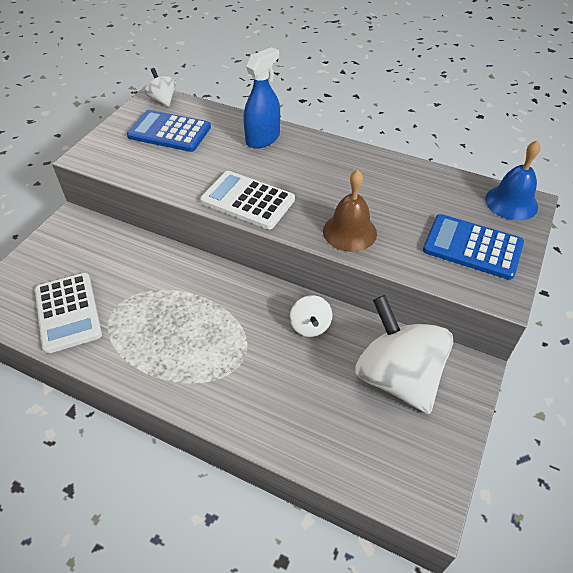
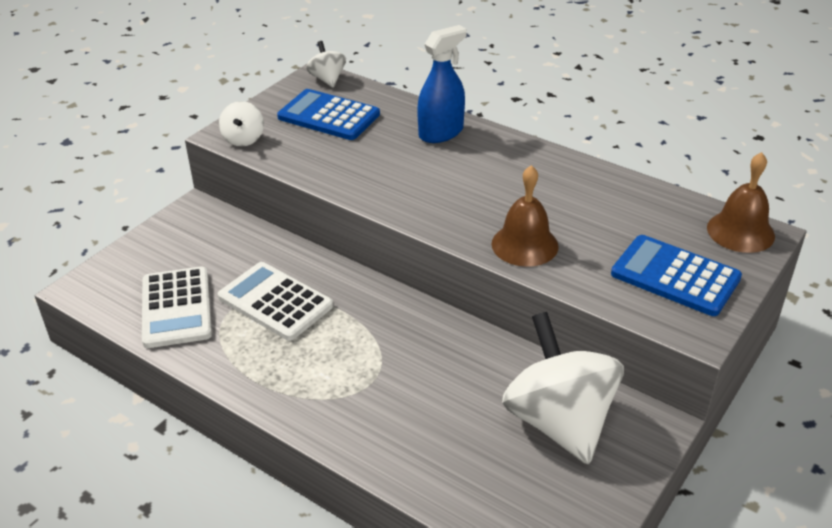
camera: 10 degrees right, 10 degrees down
(247, 200) = (408, 199): white calculator -> white calculator (275, 302)
(310, 326) = (462, 354): white spinning top -> white spinning top (243, 139)
(511, 202) = (740, 231): blue bell -> brown bell

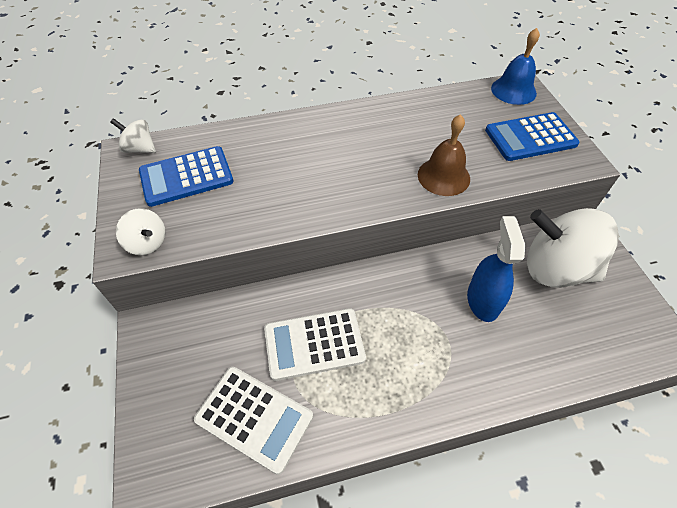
camera: 50 degrees left, 15 degrees up
(441, 133) = (282, 136): blue spray bottle -> blue spray bottle (482, 301)
(740, 231) = (513, 90): brown bell -> blue bell

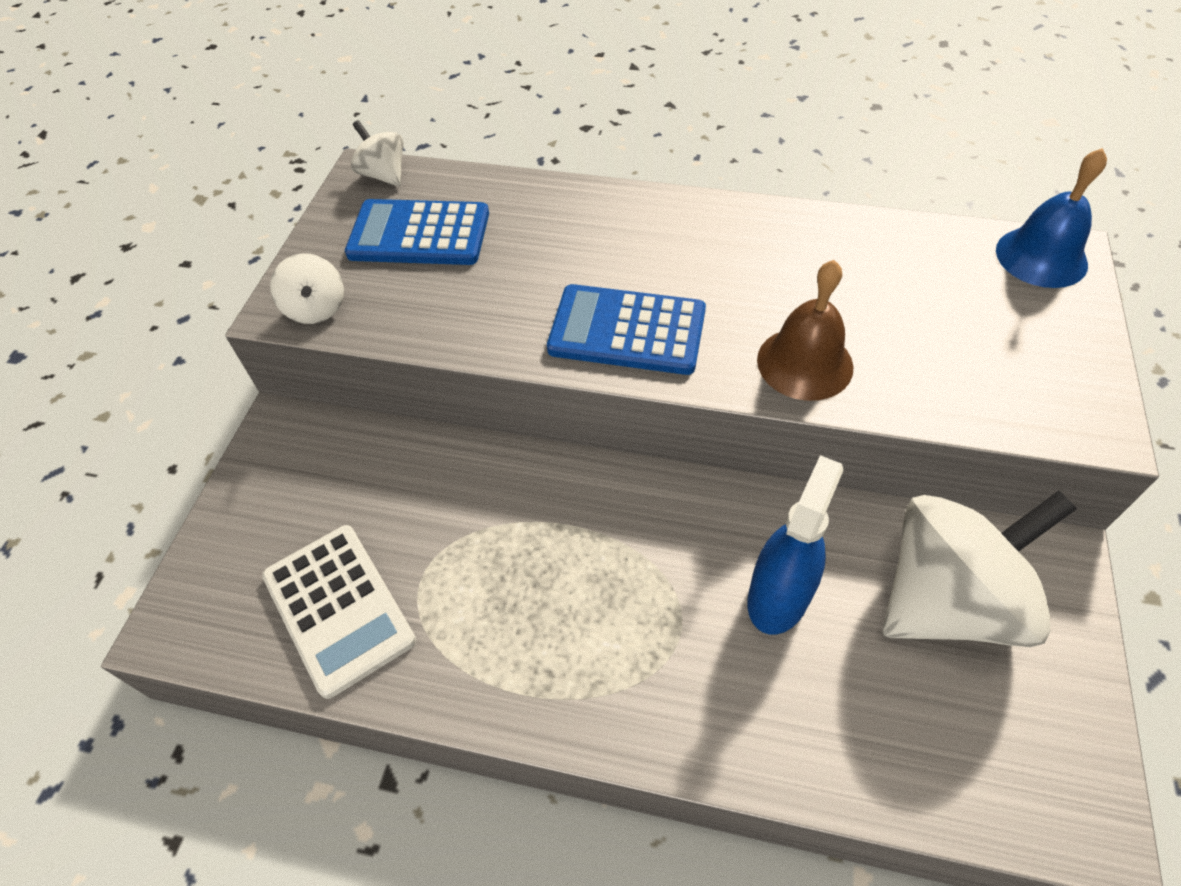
camera: 30 degrees right, 0 degrees up
(314, 344) = (477, 545): white calculator -> none
(530, 137) = (1015, 350): blue calculator -> blue calculator (627, 330)
(555, 268) = (948, 600): white spinning top -> white spinning top turned 105 degrees clockwise

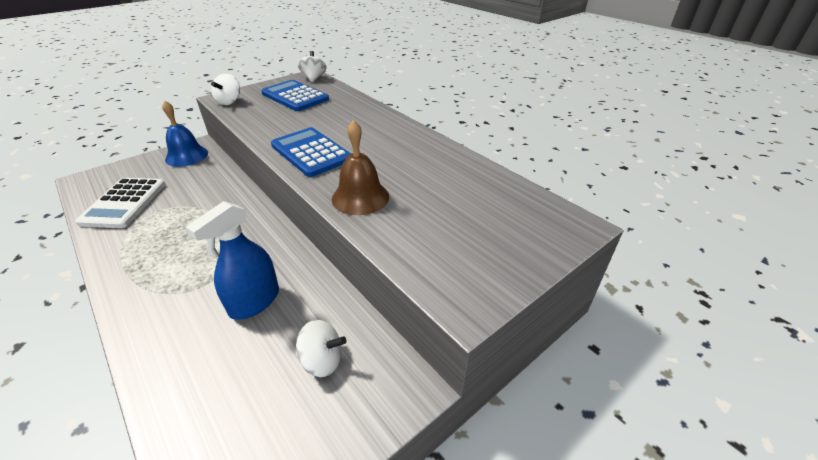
camera: 35 degrees right, 15 degrees down
(778, 596) = (254, 301): blue spray bottle -> blue spray bottle turned 150 degrees clockwise
(948, 600) = (322, 360): white spinning top -> white spinning top, size x0.47
(1041, 257) = (557, 219): blue bell -> blue bell (186, 156)

